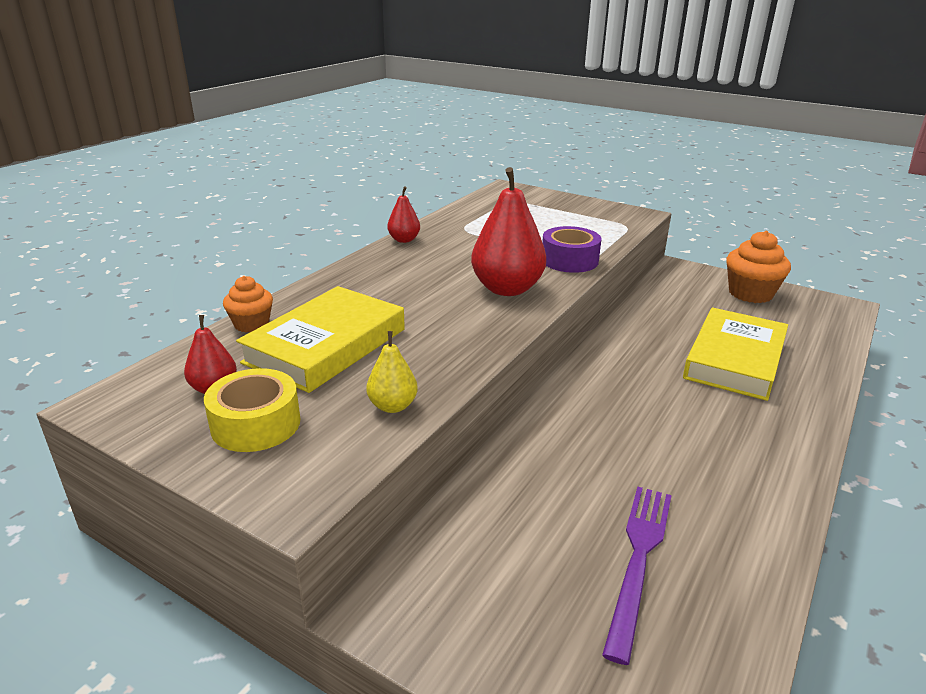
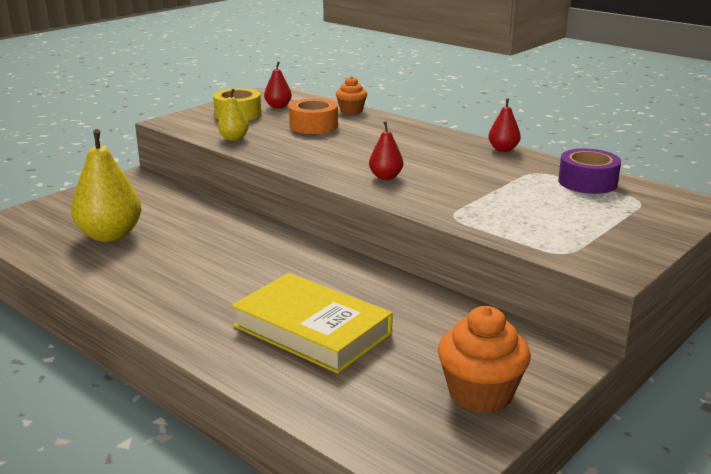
camera: 100 degrees right, 5 degrees down
(326, 346) = (313, 126): yellow book -> orange tape
(507, 289) = (385, 177): red pear -> red pear, size x0.51
(569, 260) = (448, 207): purple tape -> purple tape (587, 182)
(638, 559) = (110, 235): purple fork -> yellow pear

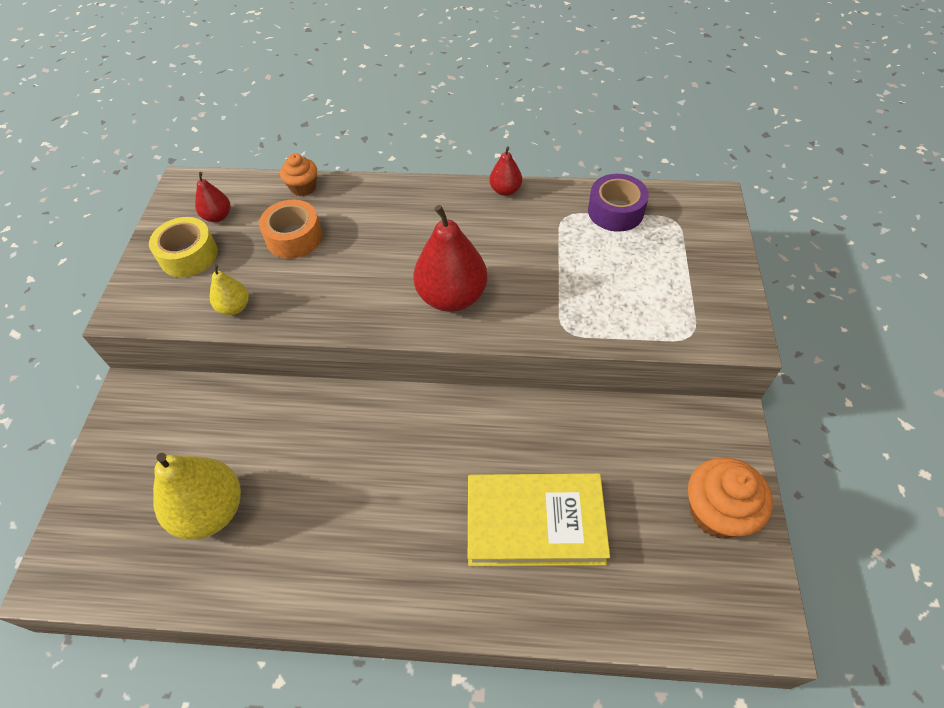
camera: 35 degrees left, 30 degrees up
(385, 177) = (452, 297): red pear -> red pear, size x1.95

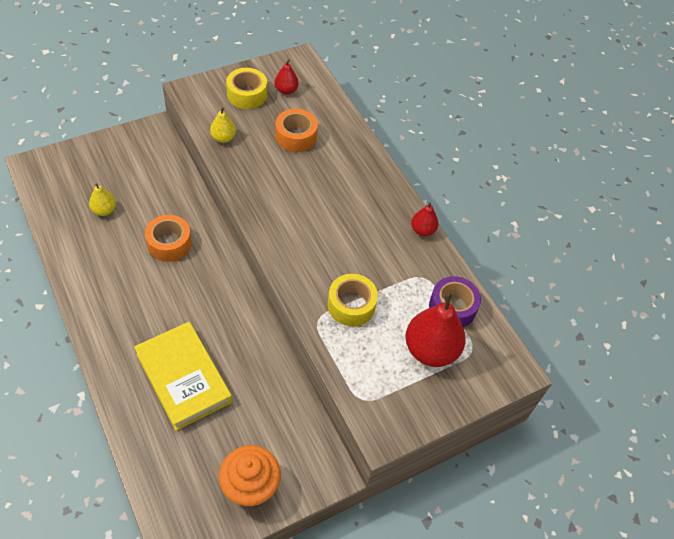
camera: 50 degrees right, 0 degrees up
(210, 511) = (104, 210): yellow pear -> yellow pear, size x0.51
(303, 187) = (341, 118): orange cupcake -> none
(324, 453) = (169, 243): none -> orange tape
(452, 297) = (303, 243): red pear -> red pear (430, 350)
(564, 291) = (351, 305): none -> yellow tape

